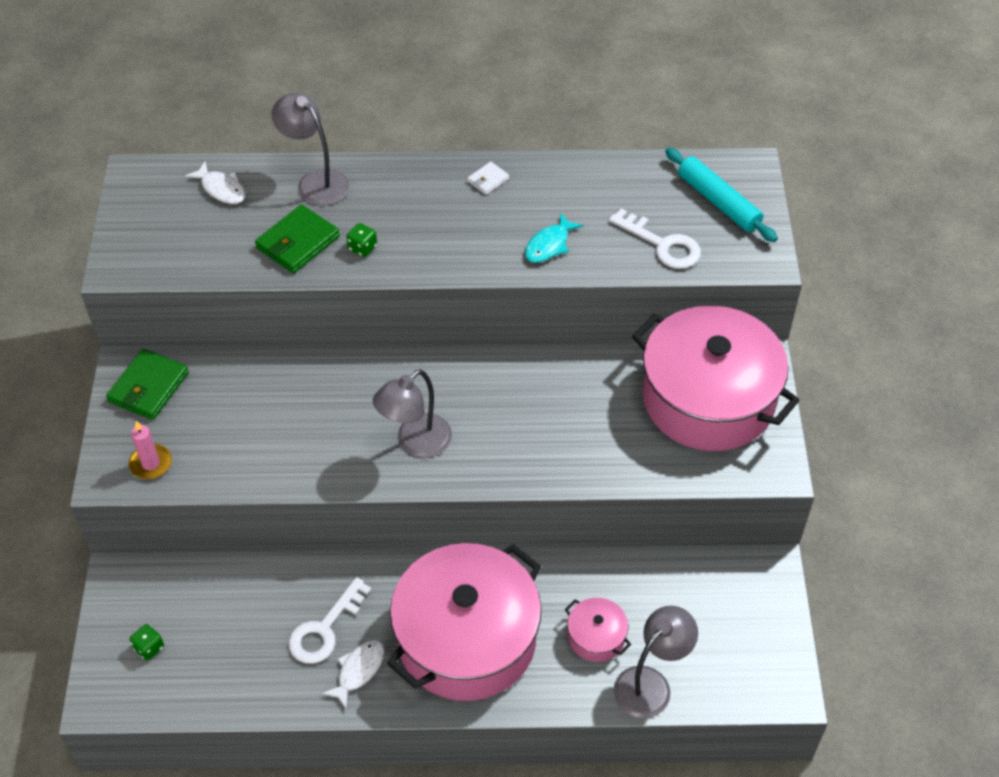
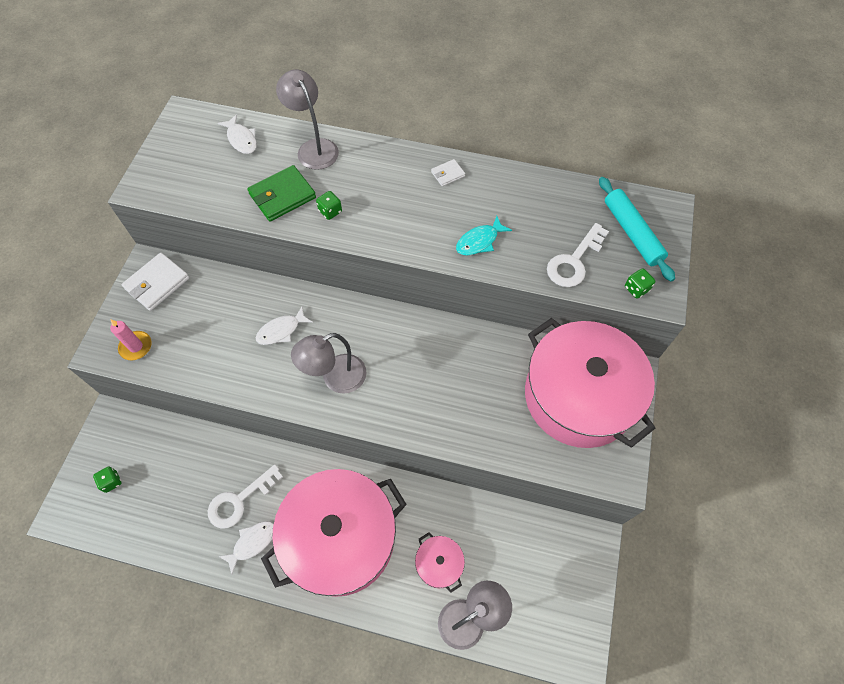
camera: 15 degrees right, 10 degrees up
(148, 387) = (157, 283): green wallet -> white wallet
(329, 406) = (281, 330): none -> white fish
(662, 244) = (574, 261): white key -> white key turned 75 degrees clockwise
(739, 259) = (636, 289): none -> green dice

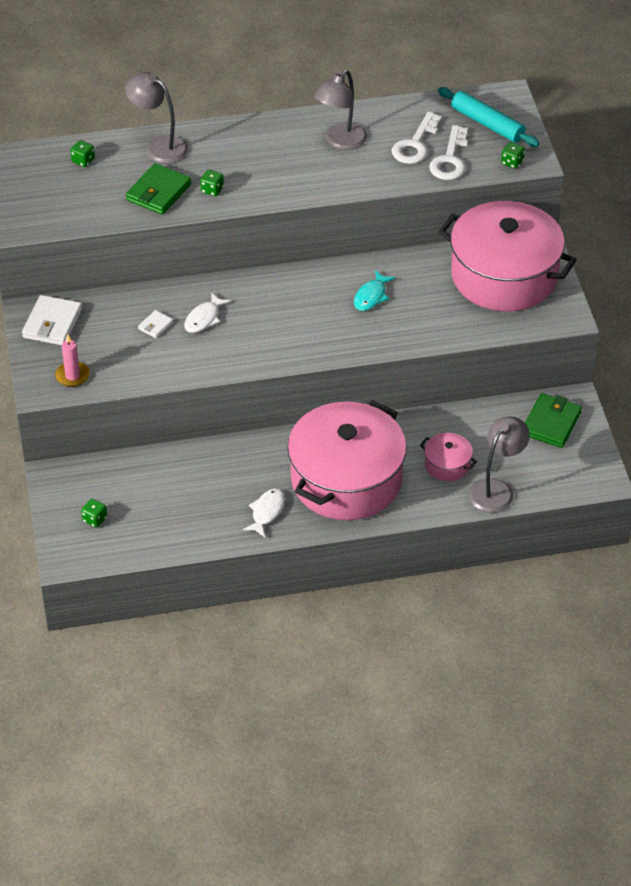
camera: 25 degrees left, 15 degrees down
(239, 501) = (232, 488): white key -> white key (415, 144)
(241, 139) = (83, 161): white fish -> green dice
(335, 378) = (280, 335): grey lamp -> grey lamp (340, 142)
(447, 174) = (299, 129): white wallet -> white wallet (155, 326)
(479, 241) = (360, 170): turquoise fish -> turquoise fish (371, 296)
(560, 559) = (551, 423): none -> green wallet

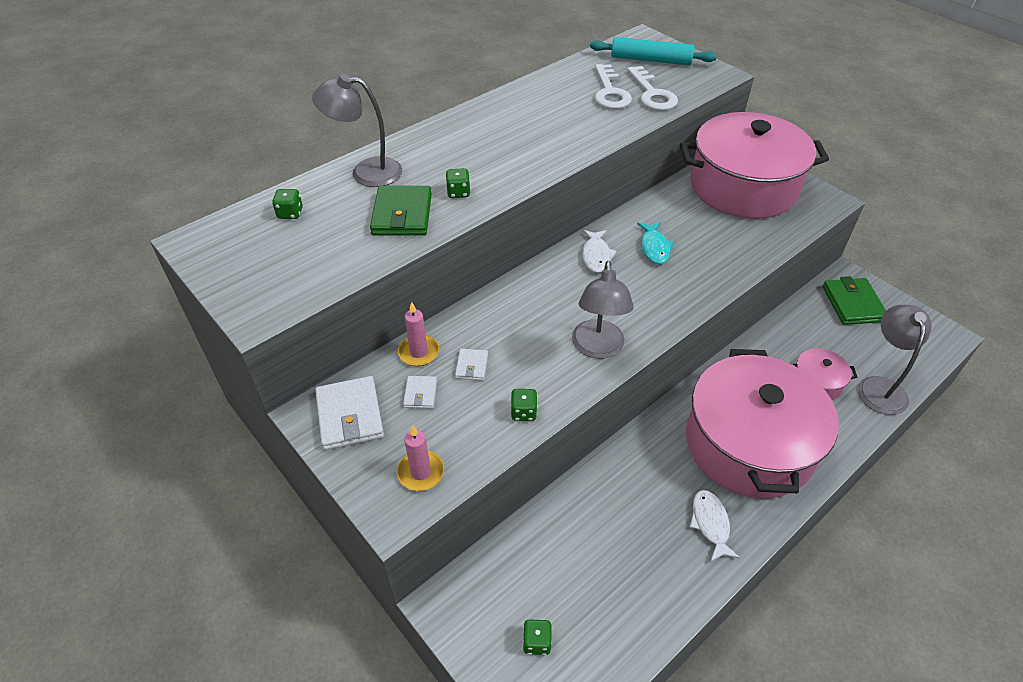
camera: 30 degrees left, 0 degrees up
(107, 329) = (420, 394): none -> white wallet
(127, 301) = (419, 352): none -> pink candle
(204, 318) = (516, 336): white fish -> white fish (596, 255)
(340, 142) = (542, 111): grey lamp -> grey lamp (597, 348)
(512, 162) = (704, 80): green dice -> green dice (523, 412)

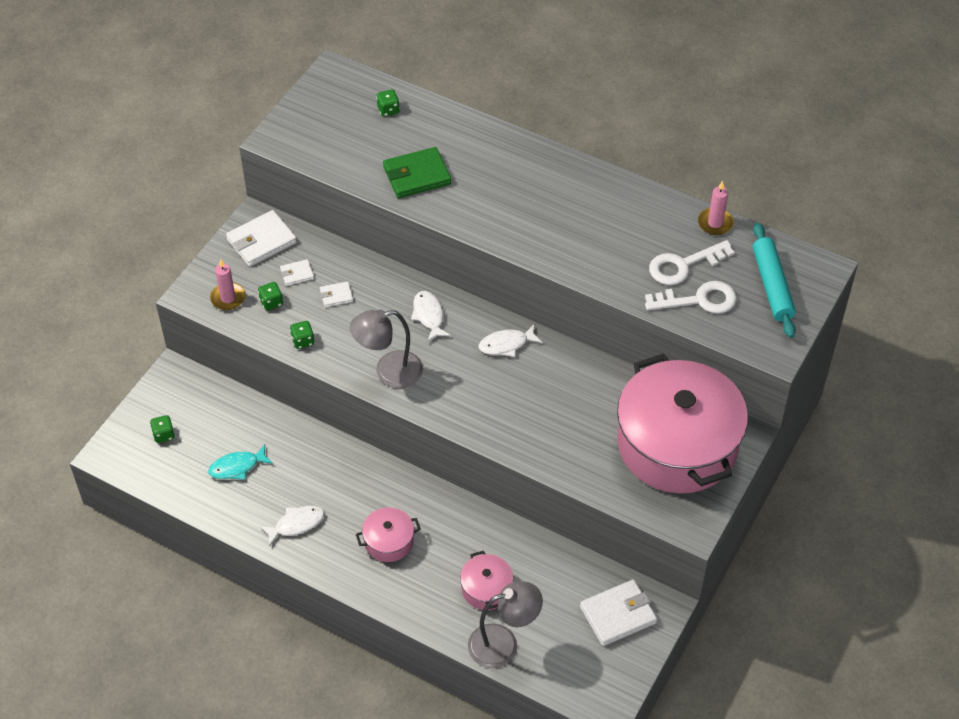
camera: 70 degrees right, 5 degrees up
(366, 172) = (462, 133): grey lamp -> none
(419, 352) = (337, 259): pink candle -> pink candle (715, 223)
(458, 193) = (462, 201): green dice -> green dice (271, 302)
(536, 299) = (429, 316): none -> white fish
(652, 94) = (699, 300): white key -> white key turned 150 degrees counterclockwise
(654, 247) = (539, 386): turquoise fish -> turquoise fish (237, 467)
(749, 444) = (389, 541): pink pot -> pink pot, size x0.41
(853, 304) = (618, 615): green wallet -> white wallet

